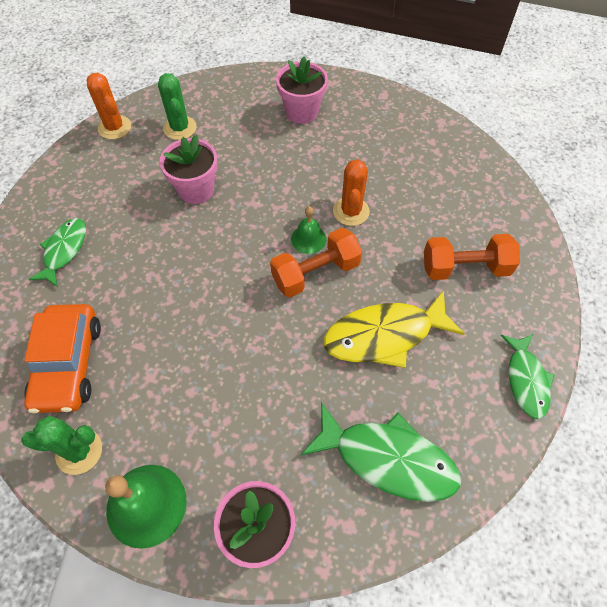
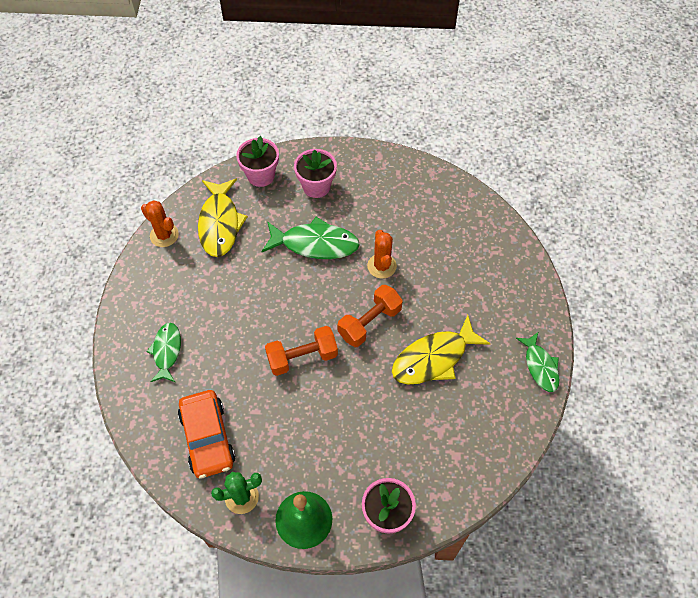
camera: 15 degrees left, 0 degrees up
(180, 128) = (220, 224): green cactus -> yellow fish
(196, 190) = (253, 275): pink flower pot -> pink flower pot (261, 175)
(308, 239) = (356, 296): green bell -> none
(388, 459) = (459, 445): green fish -> green fish (315, 244)
(465, 268) = (479, 292): orange dumbbell -> orange dumbbell (302, 357)

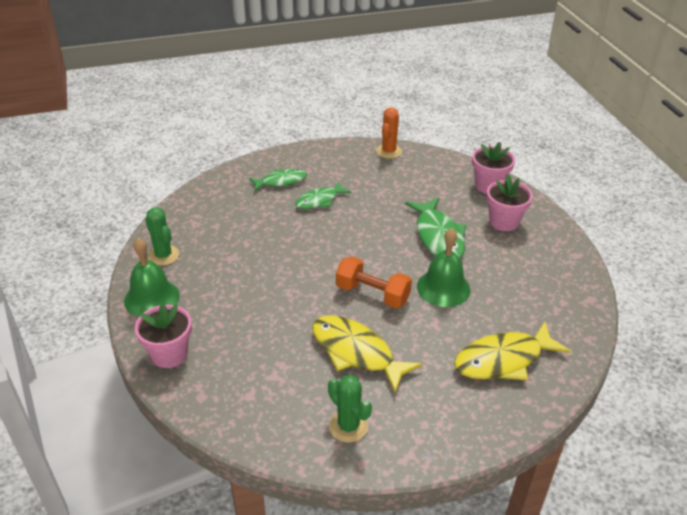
camera: 70 degrees right, 20 degrees down
(207, 438) = (211, 223): orange car -> none
(220, 224) = (420, 176): yellow fish -> yellow fish (503, 360)
(302, 357) = (312, 258): orange dumbbell -> none
(381, 266) = (443, 288): orange cactus -> green bell
(508, 389) = (348, 426): none -> green cactus
(540, 366) = (392, 453): green fish -> green fish (319, 200)

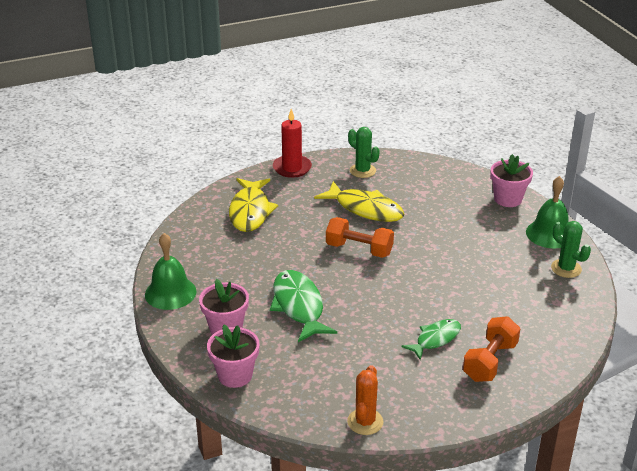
camera: 175 degrees right, 5 degrees down
(281, 181) = (490, 361): green fish -> orange dumbbell
(443, 288) = (295, 259): green bell -> green bell (170, 293)
(453, 442) = (292, 168): none -> red candle
(503, 360) = (250, 211): yellow fish -> yellow fish turned 120 degrees clockwise

